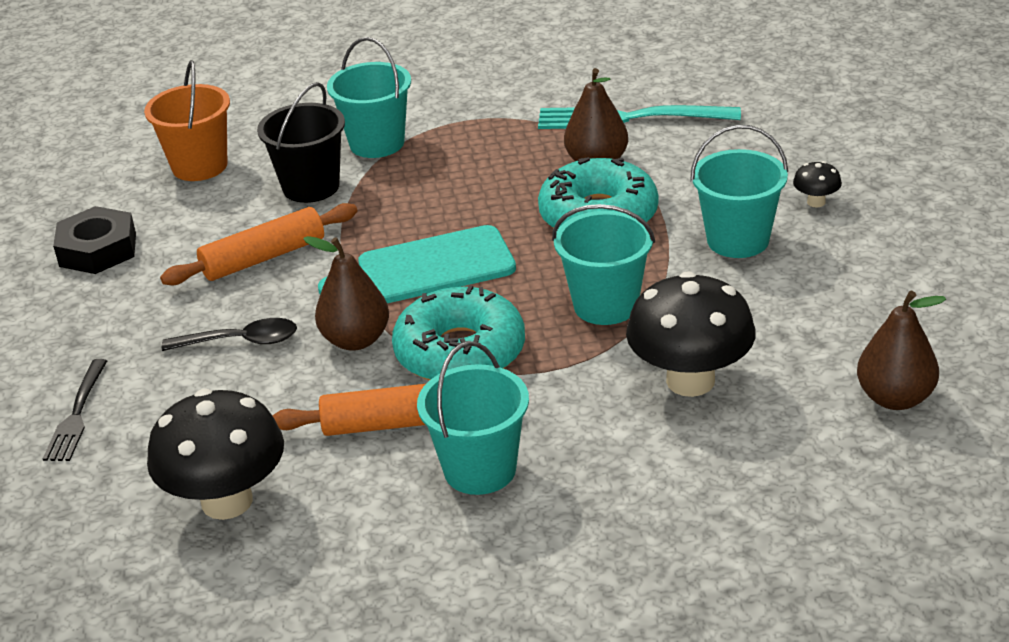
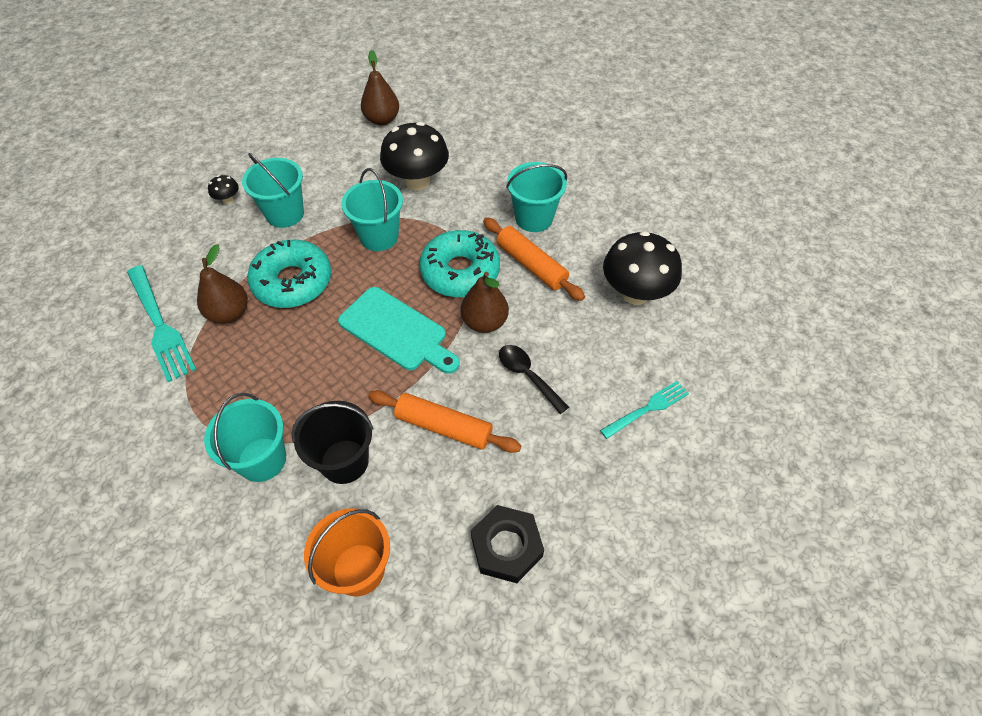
camera: 130 degrees left, 20 degrees up
(77, 414) = (647, 409): black fork -> turquoise fork

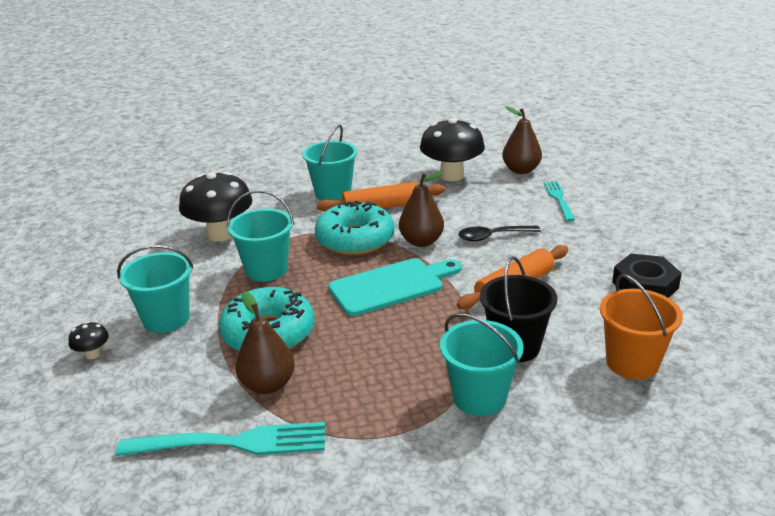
camera: 60 degrees left, 25 degrees down
(382, 120) = (111, 233): brown pear -> brown pear (521, 170)

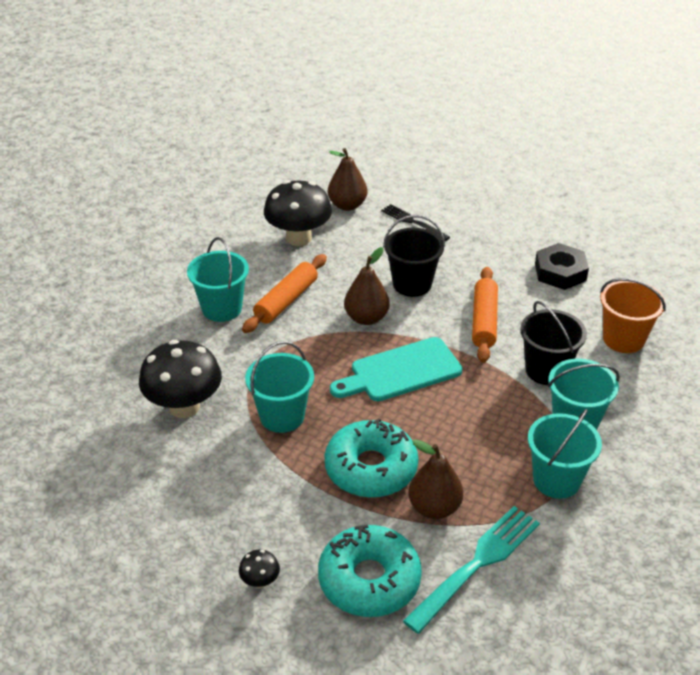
camera: 45 degrees left, 10 degrees up
(166, 319) = (270, 511): turquoise bucket -> turquoise bucket (556, 480)
(355, 239) = (311, 345): turquoise donut -> turquoise donut (369, 580)
(391, 286) = (401, 371): turquoise cutting board -> turquoise cutting board turned 135 degrees counterclockwise
(492, 236) = (412, 284): black spoon -> black bucket
(559, 199) = (413, 222): turquoise fork -> black fork

